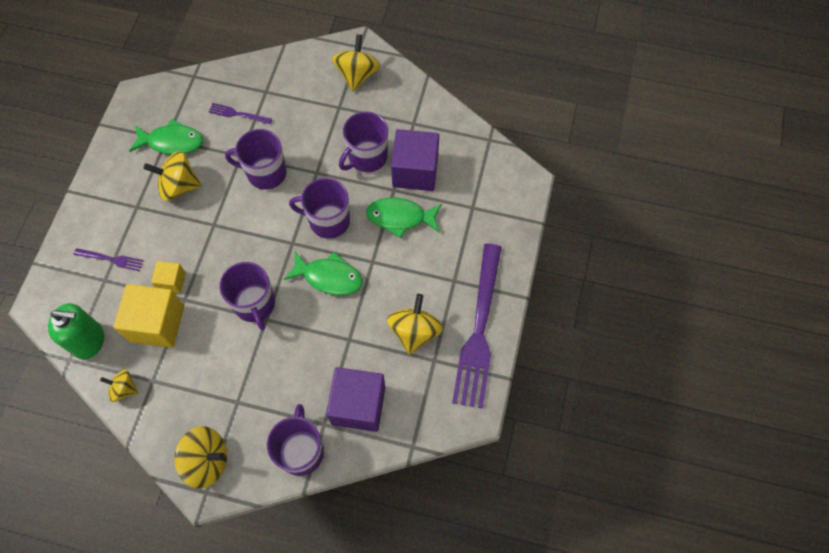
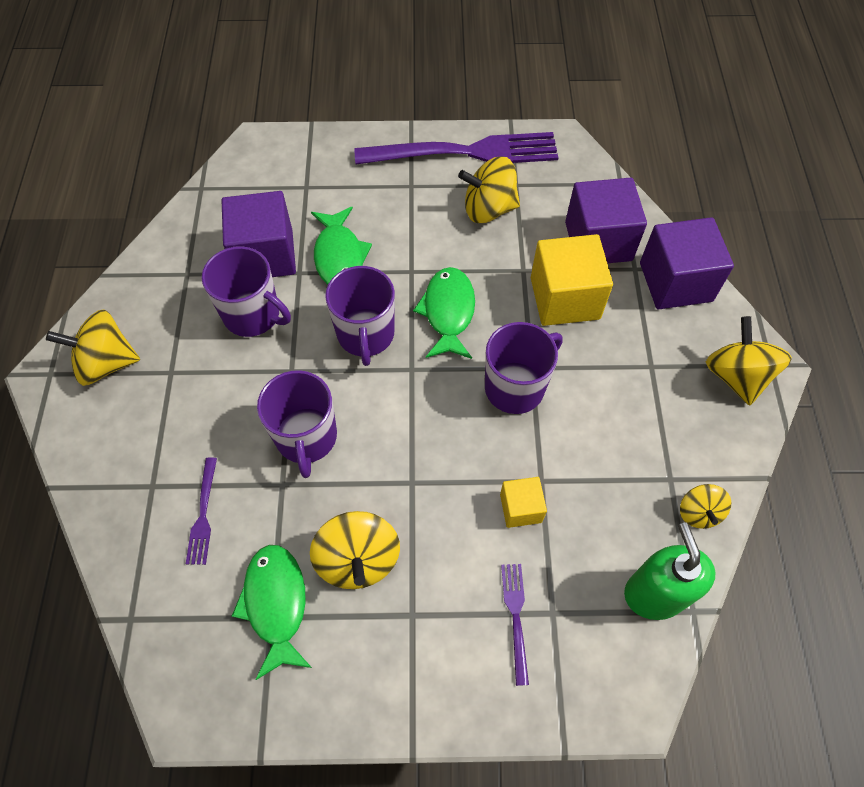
camera: 105 degrees left, 5 degrees down
(157, 323) = (590, 504): yellow cube -> yellow cube (565, 298)
(301, 451) = (675, 282): purple mug -> purple cube

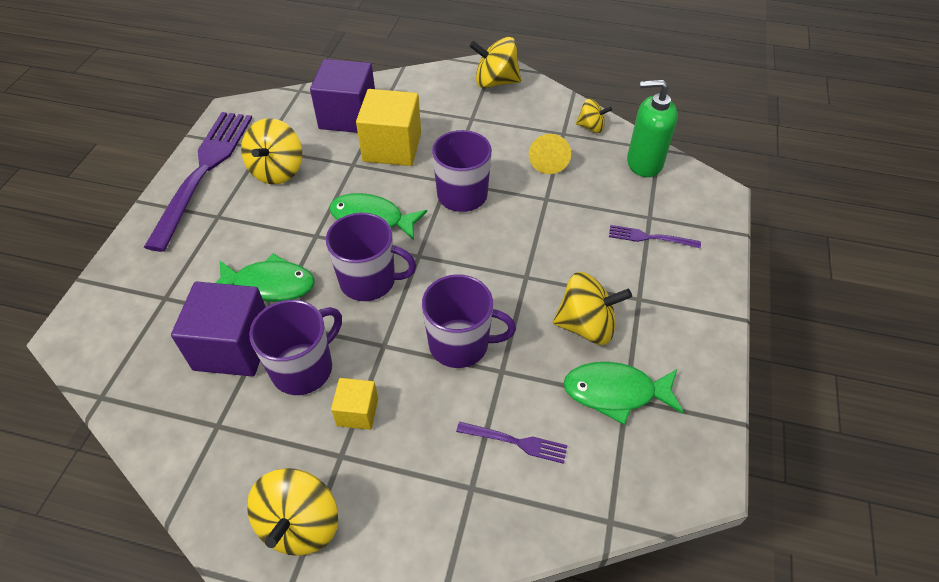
camera: 75 degrees left, 10 degrees down
(520, 508) = (565, 215): yellow cube -> yellow cube (357, 412)
(612, 470) = (548, 159): none -> yellow cone
(675, 282) = (406, 88): purple cube -> none

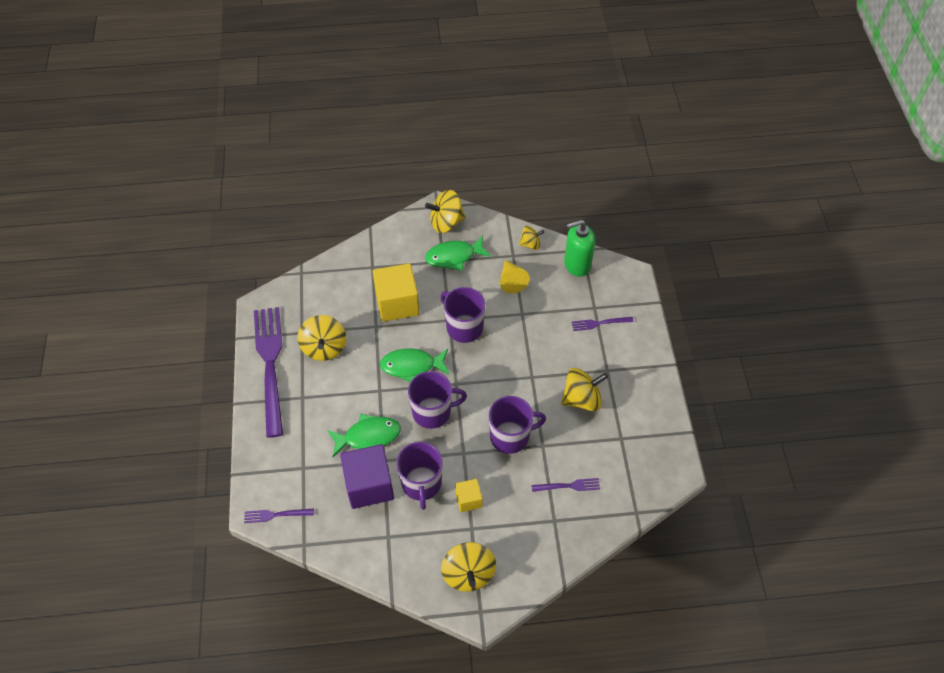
camera: 20 degrees left, 5 degrees up
(91, 345) = (275, 515): none -> purple fork
(304, 368) = (421, 484): purple mug -> purple mug turned 150 degrees clockwise
(348, 116) = (351, 285): purple cube -> none
(615, 392) = (614, 437): green fish -> green fish (454, 257)

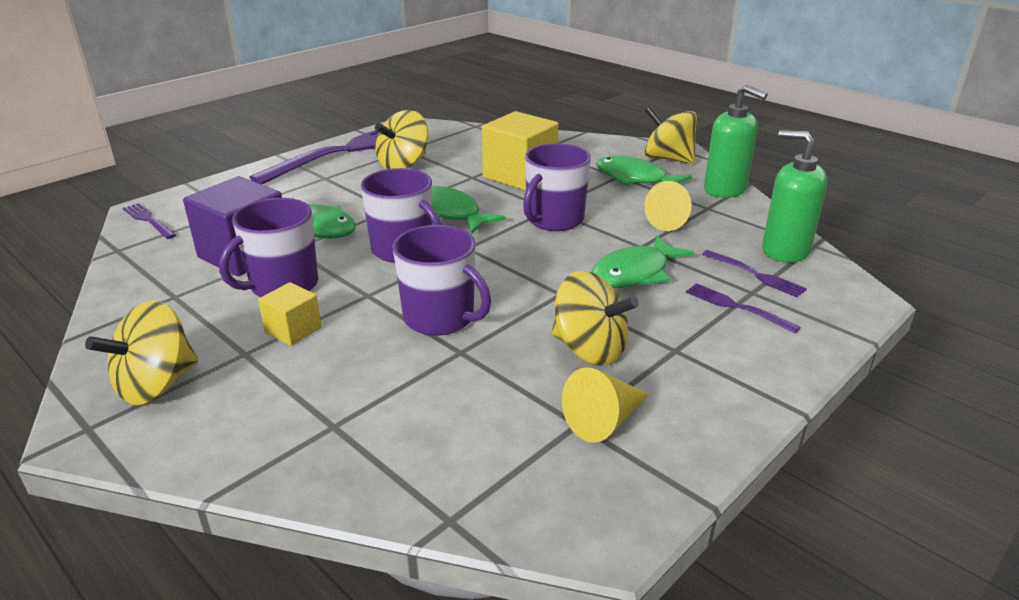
camera: 50 degrees right, 25 degrees down
(463, 327) = (554, 220): purple mug -> purple mug turned 150 degrees counterclockwise
(503, 231) = (725, 190): none -> green soap dispenser
(530, 244) = (745, 211): yellow spinning top -> none
(542, 336) = (635, 273): none -> green fish
(569, 486) = (417, 410): purple fork -> purple fork (756, 275)
(627, 428) = (604, 420): none -> yellow cone

